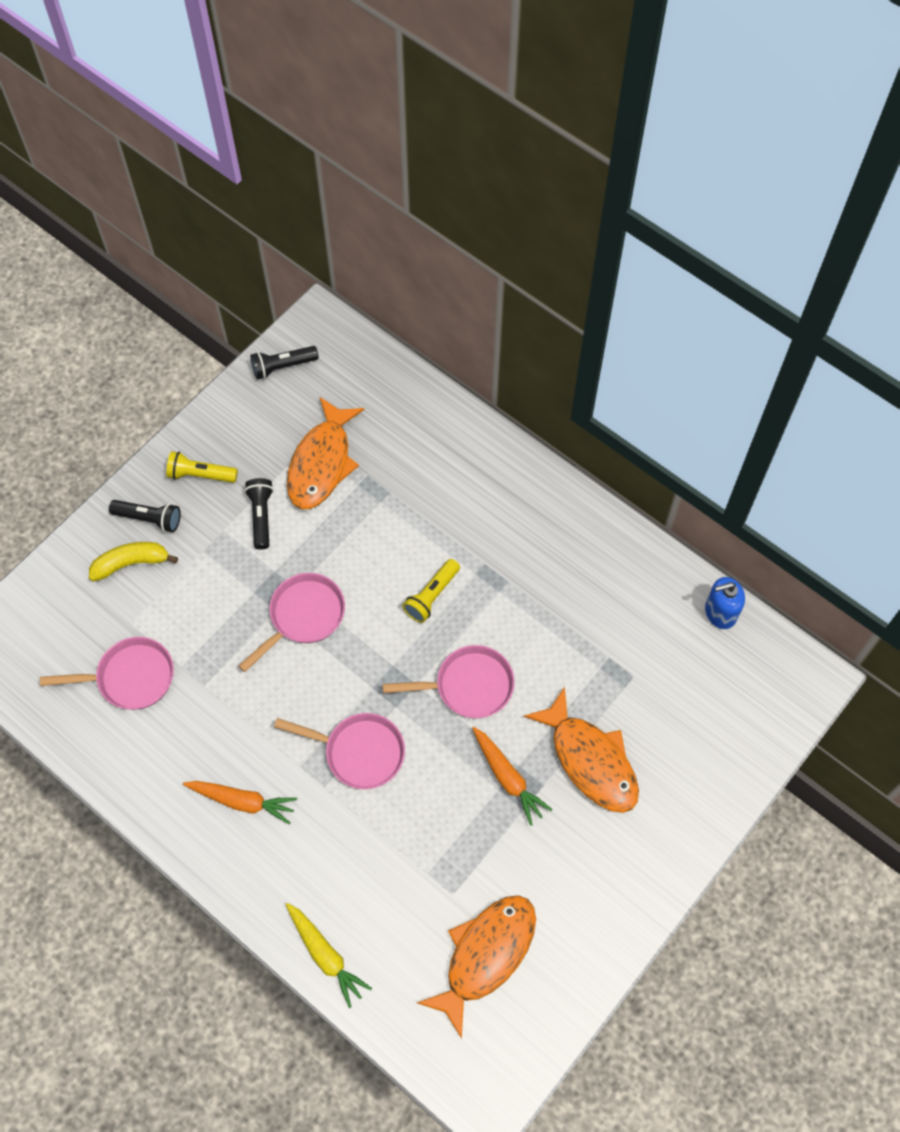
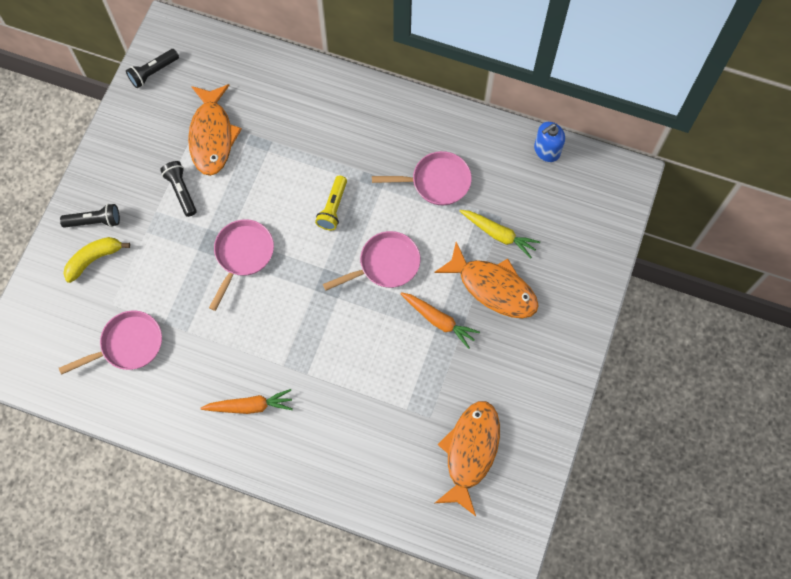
camera: 20 degrees left, 5 degrees up
(200, 475) = (121, 175): yellow flashlight -> none
(326, 955) = (355, 494): yellow carrot -> yellow carrot (499, 234)
(359, 752) = (323, 340): pink pan -> pink pan (436, 182)

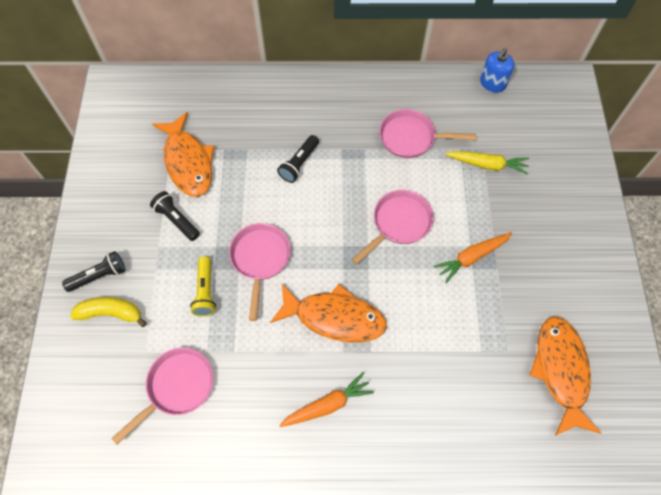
camera: 20 degrees left, 5 degrees down
(94, 259) = (111, 313): yellow banana -> yellow banana turned 60 degrees clockwise
(153, 72) = (110, 124): black flashlight -> black flashlight (299, 163)
(333, 208) = (328, 189): yellow flashlight -> yellow flashlight (205, 291)
(436, 182) = (411, 138): pink pan -> pink pan turned 150 degrees counterclockwise
(439, 321) = (471, 257): orange carrot -> orange carrot turned 135 degrees clockwise
(493, 288) = (505, 211): orange fish -> orange fish (334, 317)

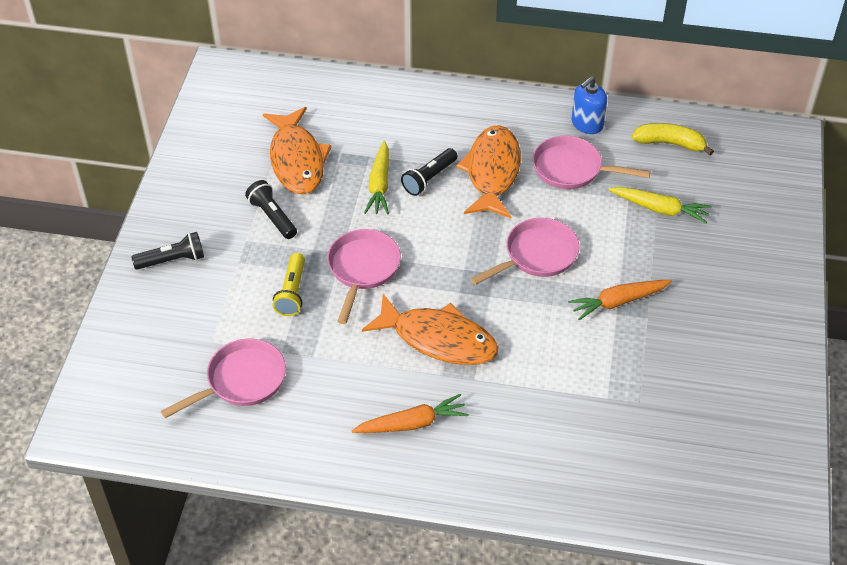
camera: 10 degrees right, 15 degrees down
(111, 313) = (180, 298): yellow banana -> yellow banana (670, 143)
(260, 176) = (379, 185): none -> yellow carrot
(492, 83) = (687, 124): blue soap dispenser -> blue soap dispenser (587, 124)
(561, 371) = (700, 431): orange fish -> orange fish (492, 172)

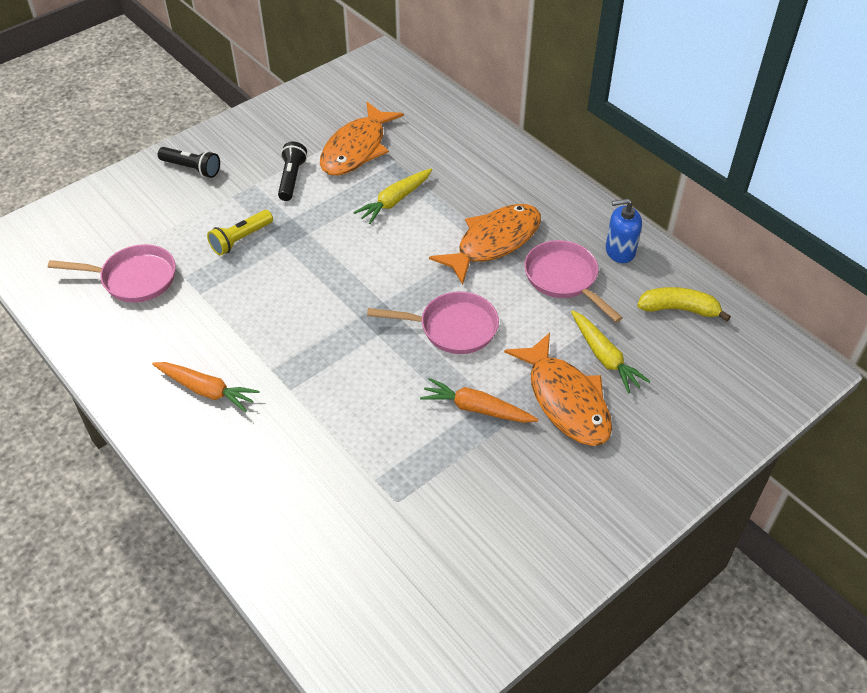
camera: 40 degrees right, 0 degrees up
(362, 269) = (308, 254): pink pan -> none
(429, 178) = (437, 218): black flashlight -> none
(438, 339) = (300, 341): orange fish -> orange fish (565, 400)
(670, 143) = (679, 309): yellow banana -> yellow banana turned 45 degrees counterclockwise

